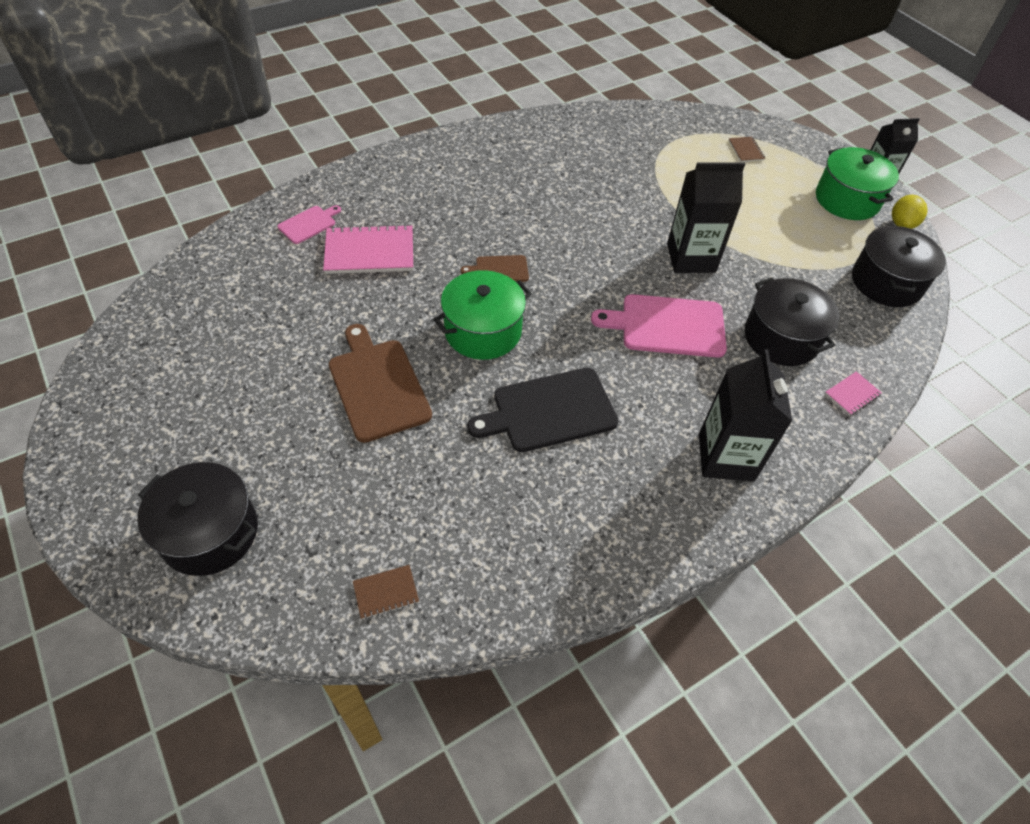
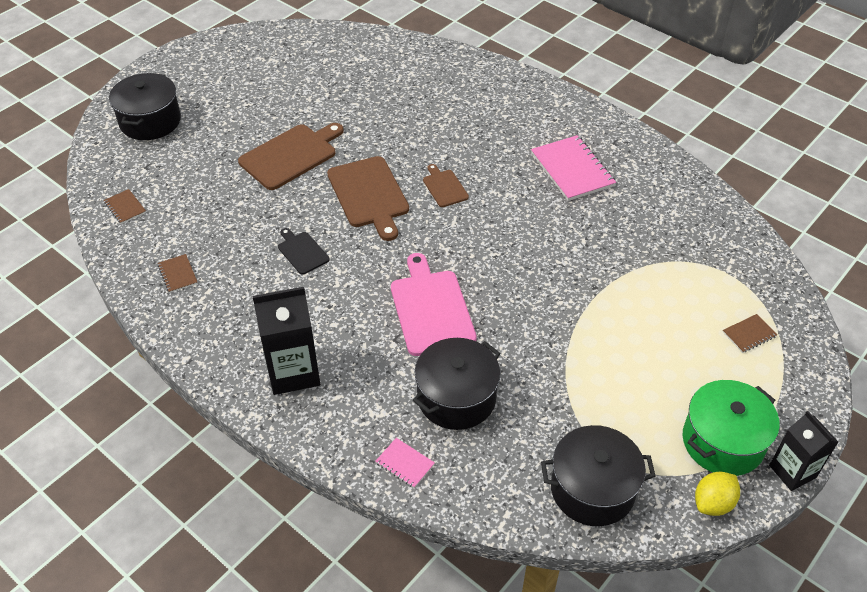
camera: 75 degrees right, 5 degrees down
(309, 224) = (437, 73): pink cutting board -> none
(369, 252) = (424, 112): pink notebook -> pink notebook (572, 170)
(483, 331) = (369, 195): green pot -> brown cutting board
(542, 546) = (178, 274): none -> brown notebook
(549, 411) = (302, 252): black cutting board -> black cutting board, size x0.53
(691, 258) = (534, 312): black carton -> none
(902, 224) = (713, 503): yellow lemon -> yellow lemon turned 45 degrees counterclockwise

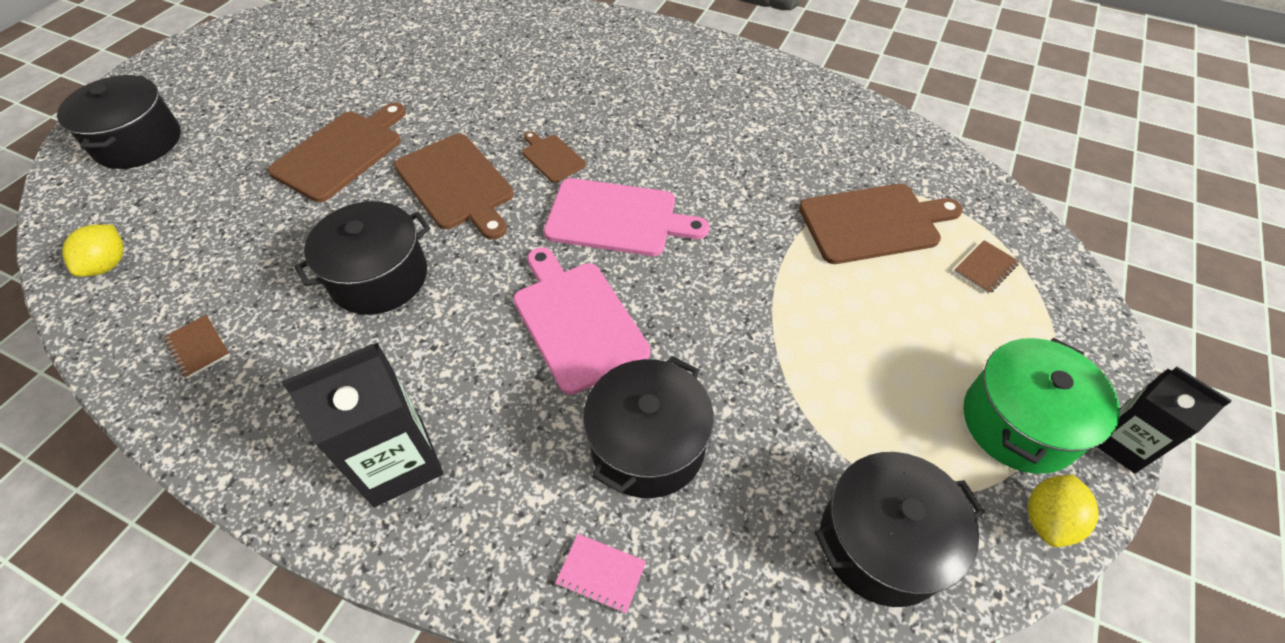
camera: 15 degrees left, 5 degrees up
(125, 207) = (108, 264): brown notebook -> yellow lemon
(302, 252) = (379, 277): black cutting board -> black pot
(480, 242) = (617, 218): none -> pink cutting board
(572, 170) = (701, 110): pink notebook -> none
(676, 284) = (873, 222): none -> brown cutting board

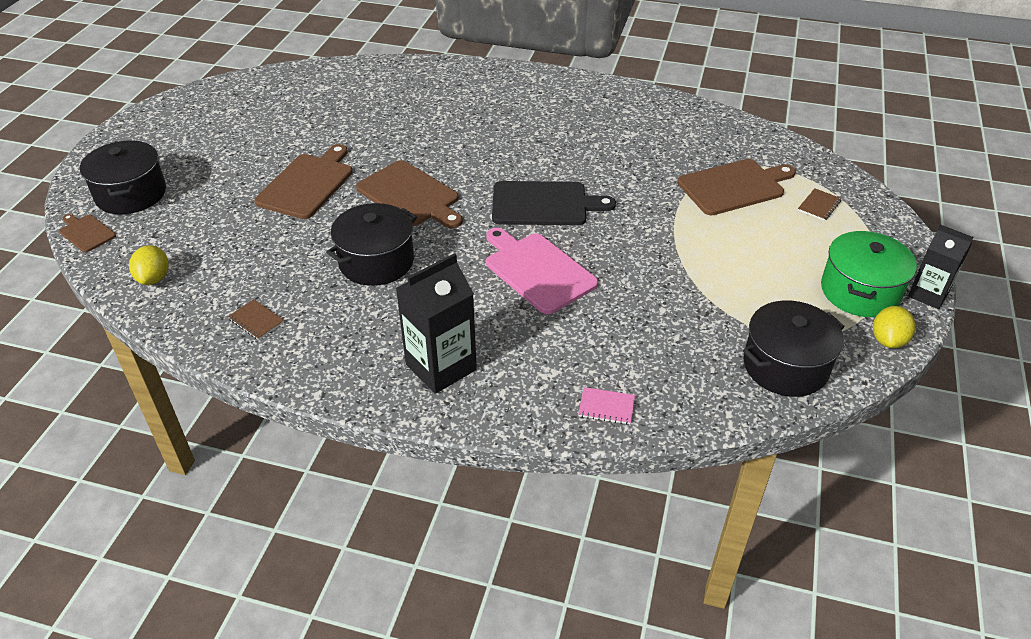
camera: 10 degrees left, 10 degrees down
(552, 157) = (478, 170): brown cutting board -> brown cutting board (86, 233)
(617, 218) = (544, 204): pink cutting board -> black cutting board
(647, 445) = (614, 335): black pot -> none

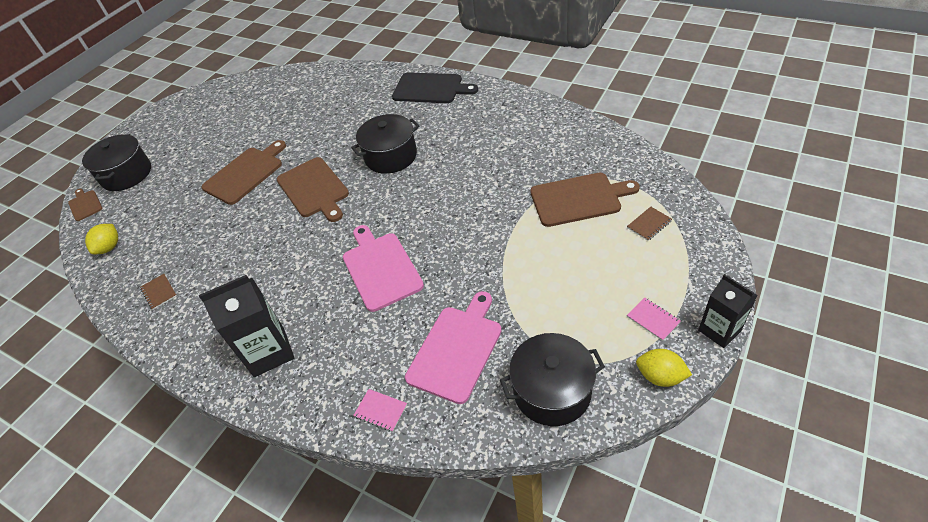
camera: 20 degrees right, 5 degrees up
(376, 261) = (264, 248): black pot -> black pot (391, 156)
(544, 204) = (412, 204): black cutting board -> black cutting board (430, 88)
(664, 340) = (456, 349): none -> pink cutting board
(860, 291) = (653, 319): green pot -> pink notebook
(888, 340) = (660, 376): yellow lemon -> yellow lemon turned 75 degrees clockwise

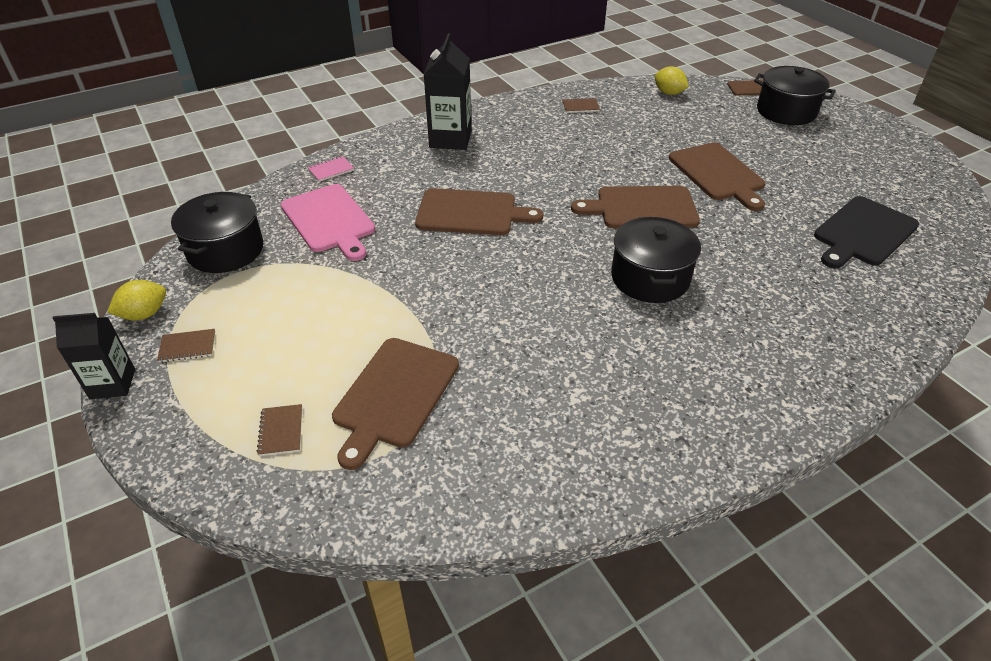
camera: 115 degrees right, 5 degrees down
(380, 268) = (471, 213): pink cutting board -> brown cutting board
(430, 88) = (799, 377): black cutting board -> black cutting board (863, 233)
(653, 319) = (187, 347): pink notebook -> brown notebook

